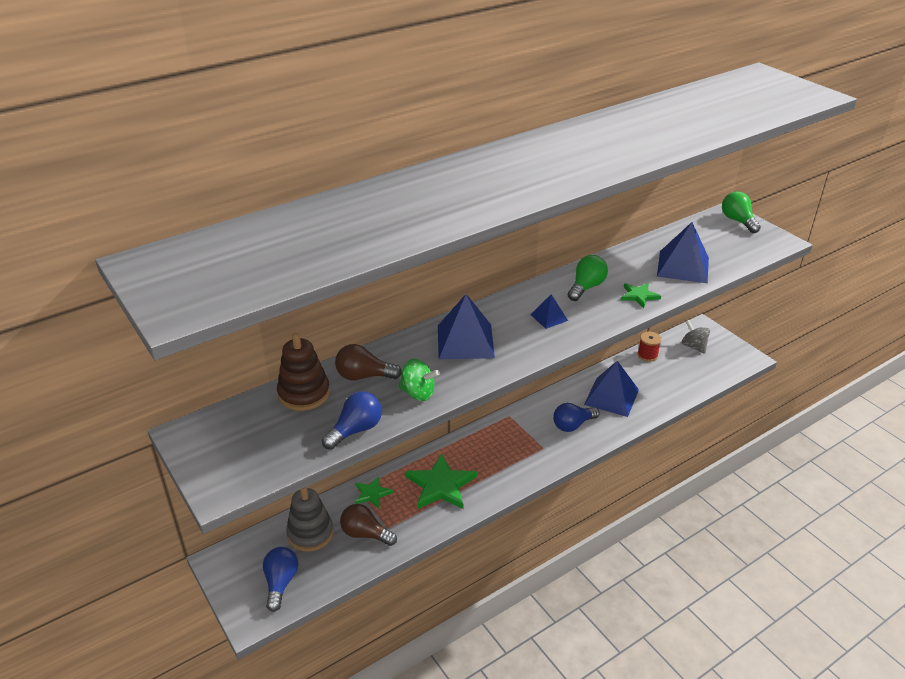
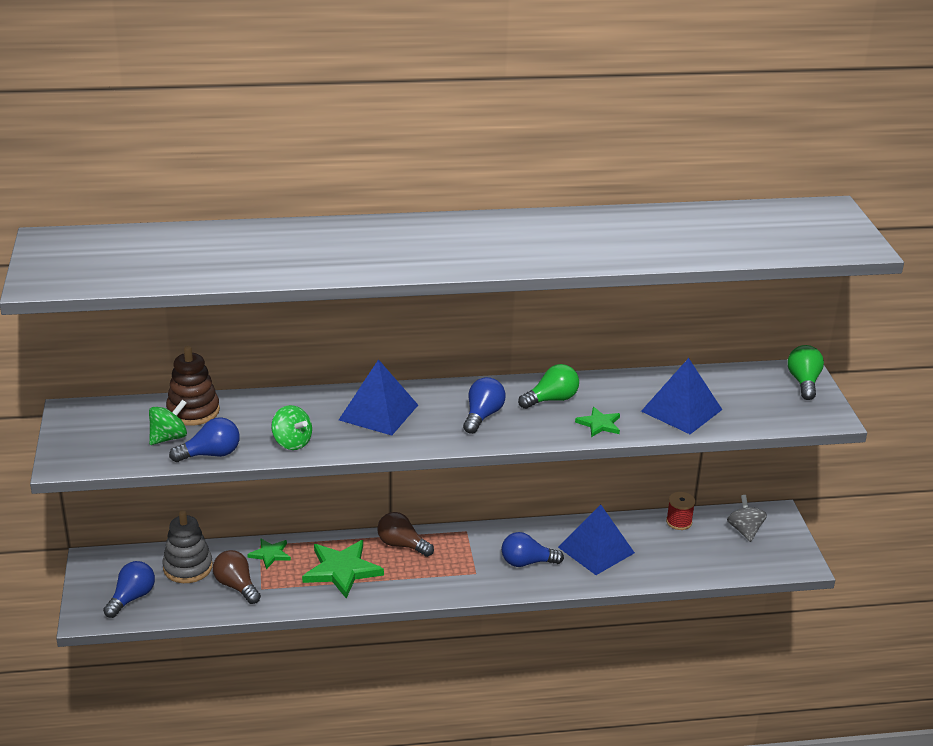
camera: 25 degrees right, 5 degrees down
(303, 427) = (169, 438): none -> green spinning top
(364, 376) = (257, 413): brown light bulb -> brown light bulb (402, 545)
(549, 317) = (482, 416): blue pyramid -> blue light bulb

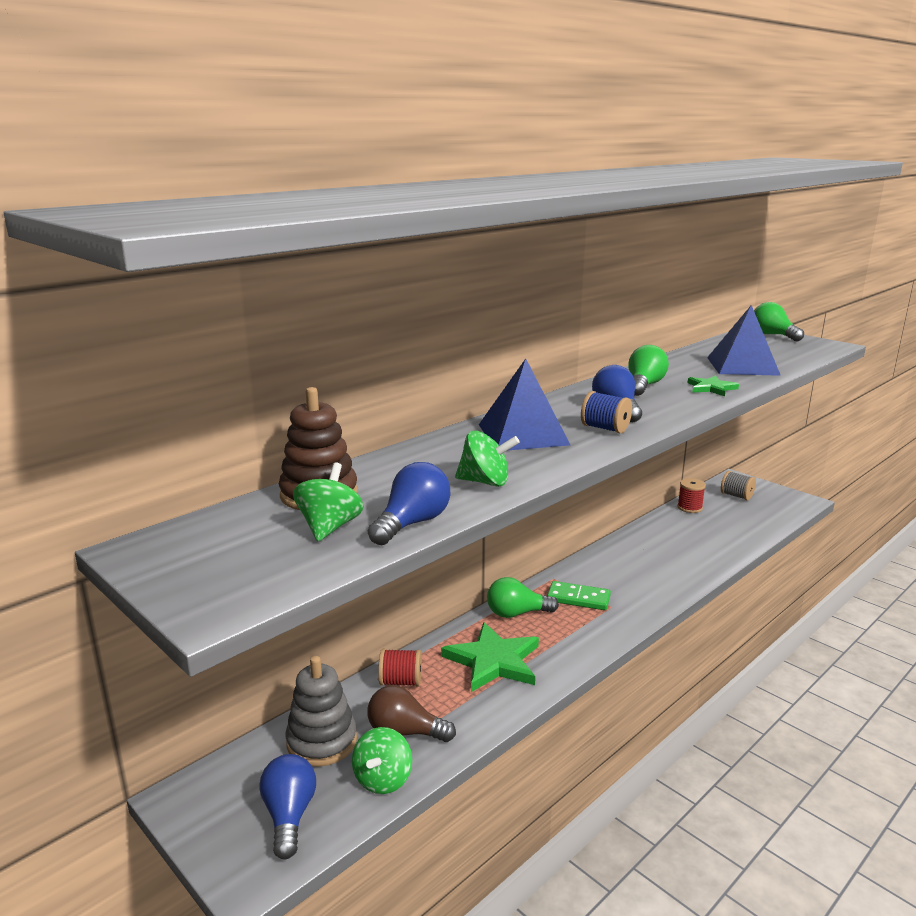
camera: 35 degrees left, 10 degrees down
(195, 605) = (383, 779): none -> green spinning top
(270, 554) = (400, 681): green star -> red spool
(402, 545) = (517, 613): brown light bulb -> green light bulb
(441, 430) = (605, 428): none -> blue spool
(461, 555) = (578, 598): none -> green domino
(527, 562) = (636, 580): blue light bulb -> none
(596, 550) = (669, 548): blue pyramid -> none
(744, 530) = (736, 496): grey spinning top -> grey spool

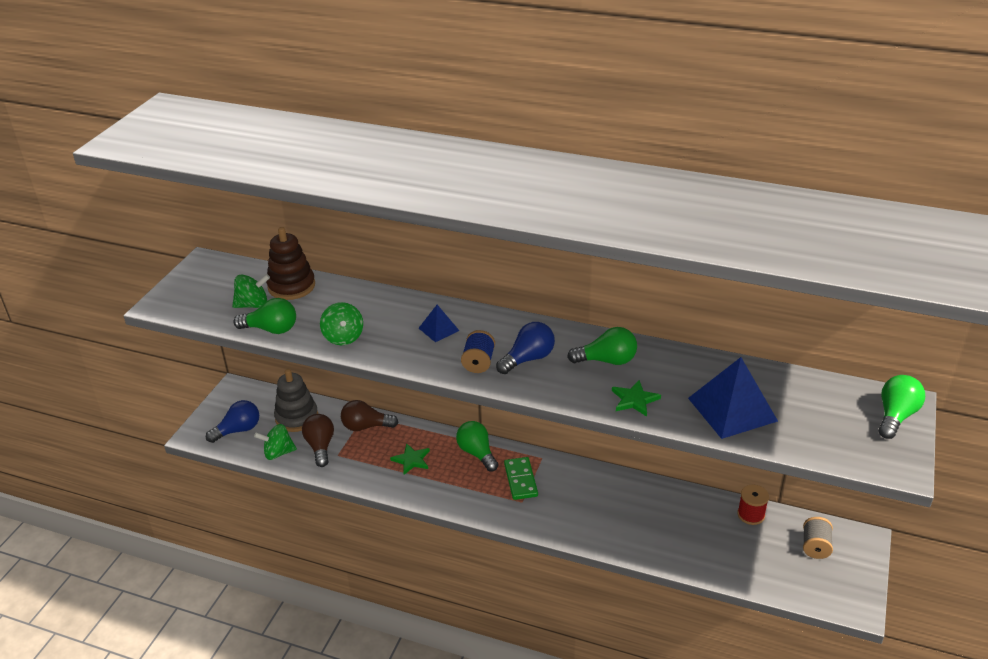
camera: 65 degrees right, 15 degrees up
(400, 681) = (366, 426): red spool -> brown light bulb
(412, 523) = (271, 329): blue light bulb -> green light bulb
(493, 661) = (411, 460): green star -> green star, size x0.54
(523, 434) = (438, 329): blue pyramid -> blue pyramid, size x0.51

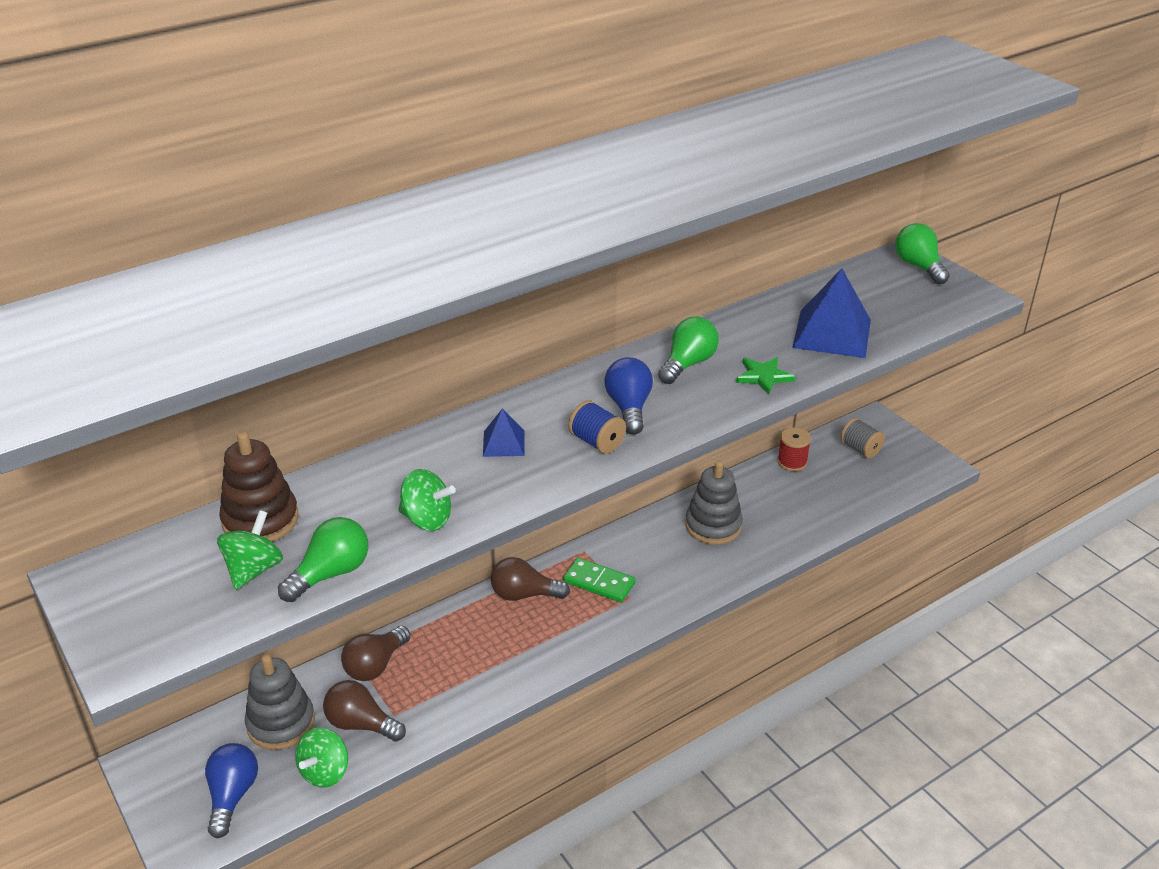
camera: 55 degrees left, 0 degrees up
(411, 460) = (476, 652): green star -> none
(477, 453) = (524, 594): green light bulb -> brown light bulb
(633, 506) = (713, 526): none -> grey stacking toy

